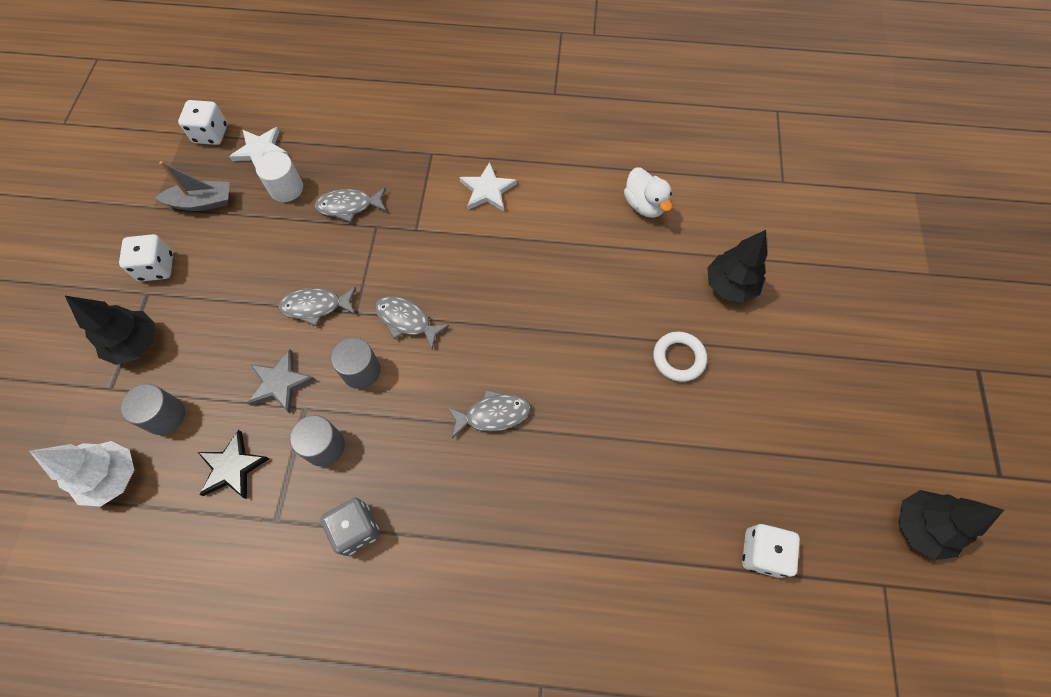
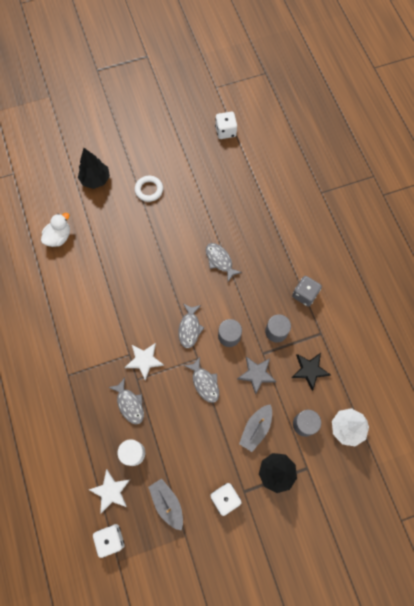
camera: 115 degrees left, 5 degrees up
(209, 345) = (256, 428): none -> grey boat
(487, 190) = (83, 327): white star -> white star (144, 360)
(920, 527) = (185, 79): black tree -> none

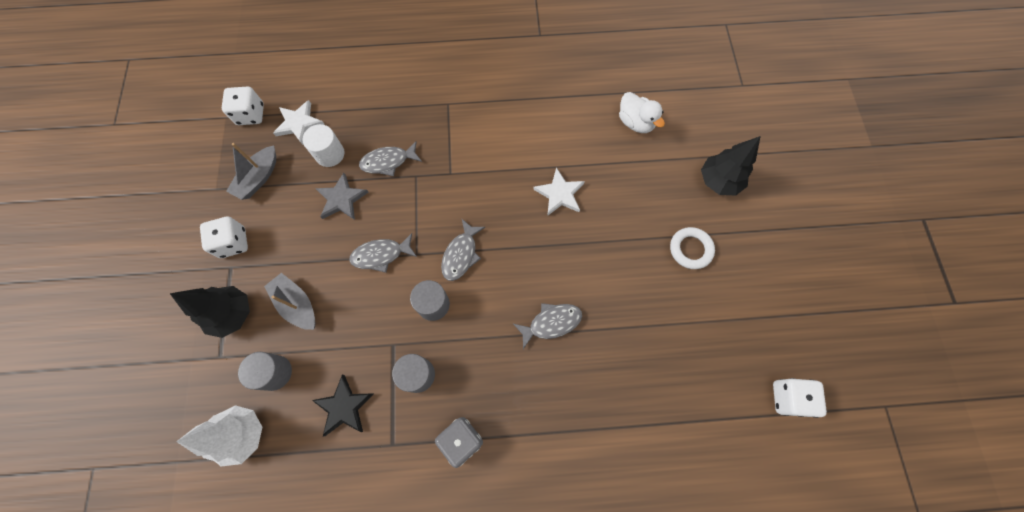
camera: 105 degrees right, 0 degrees up
(144, 360) = (436, 189): white star -> white star (560, 194)
(167, 503) = (259, 178): grey boat -> grey boat turned 135 degrees clockwise
(190, 328) = (461, 254): grey fish -> grey fish turned 90 degrees counterclockwise
(256, 374) = (367, 327): grey star -> grey star (342, 199)

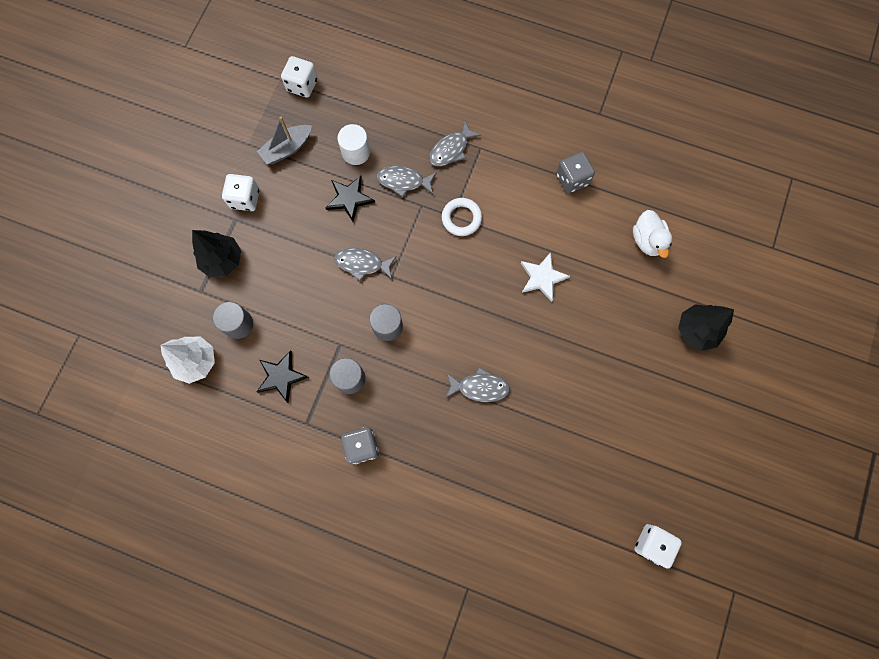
camera: 25 degrees right, 5 degrees up
(297, 304) = (277, 275): grey boat -> none
(299, 123) = (340, 111): white star -> none
(342, 199) = (349, 199): grey star -> black star
(461, 254) = (430, 294): grey fish -> grey fish (451, 149)
(543, 98) = (572, 179): none -> grey dice
(690, 249) = (635, 380): white ring -> white ring (461, 218)

